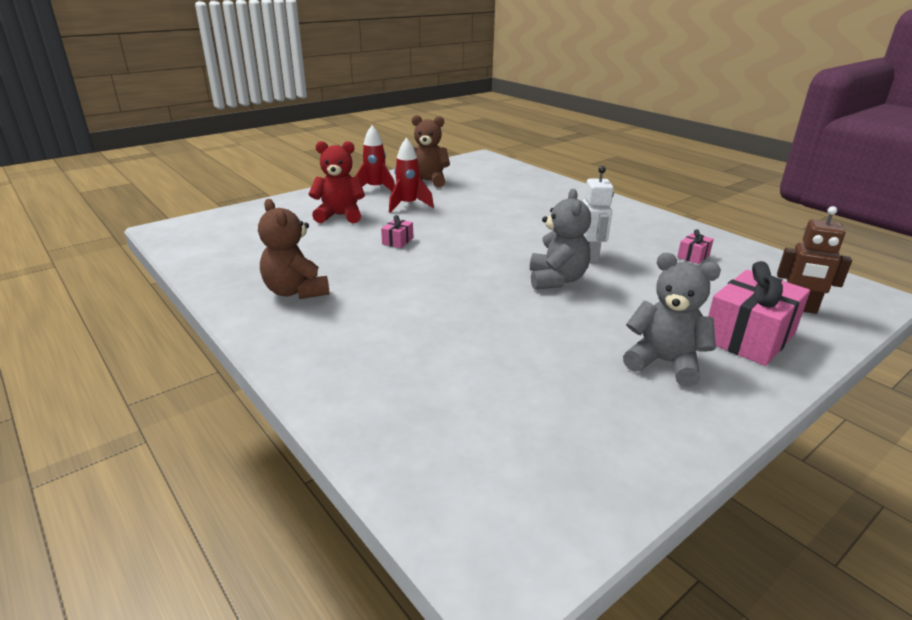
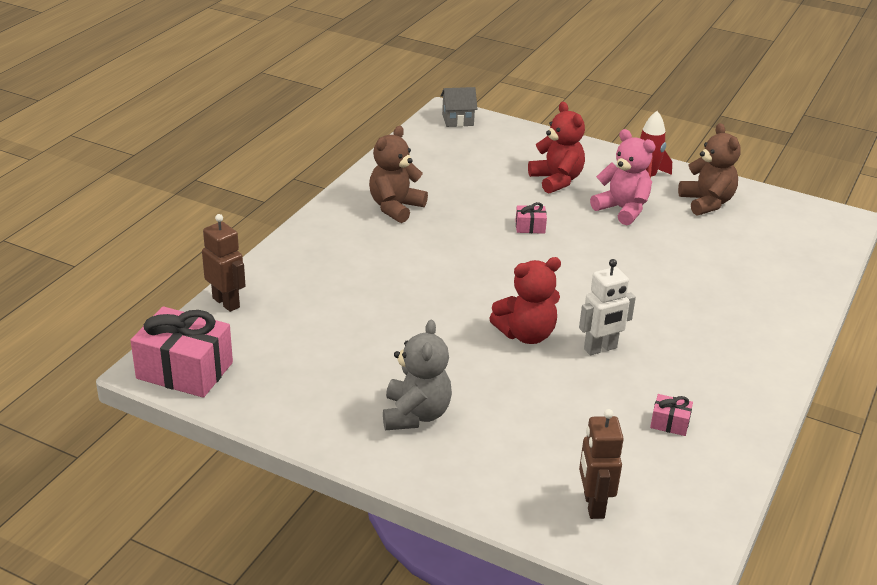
camera: 65 degrees right, 5 degrees up
(185, 228) = (457, 120): none -> grey house
(381, 455) = (226, 302): none -> brown robot
(408, 205) = (622, 209): red rocket -> pink teddy bear
(556, 280) = (526, 334): grey teddy bear -> red teddy bear
(748, 337) = (499, 466): pink gift -> pink gift (184, 370)

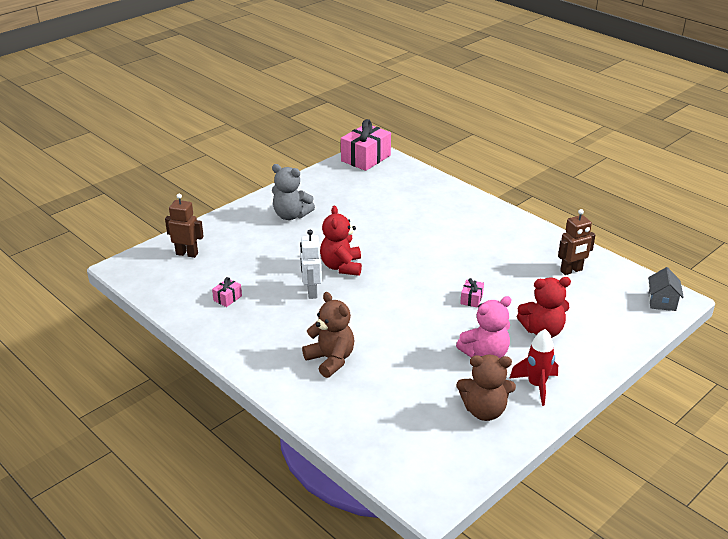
camera: 110 degrees right, 0 degrees up
(226, 302) = (422, 174): brown robot -> brown robot (571, 271)
(395, 207) = (515, 245): brown teddy bear -> brown teddy bear (331, 360)

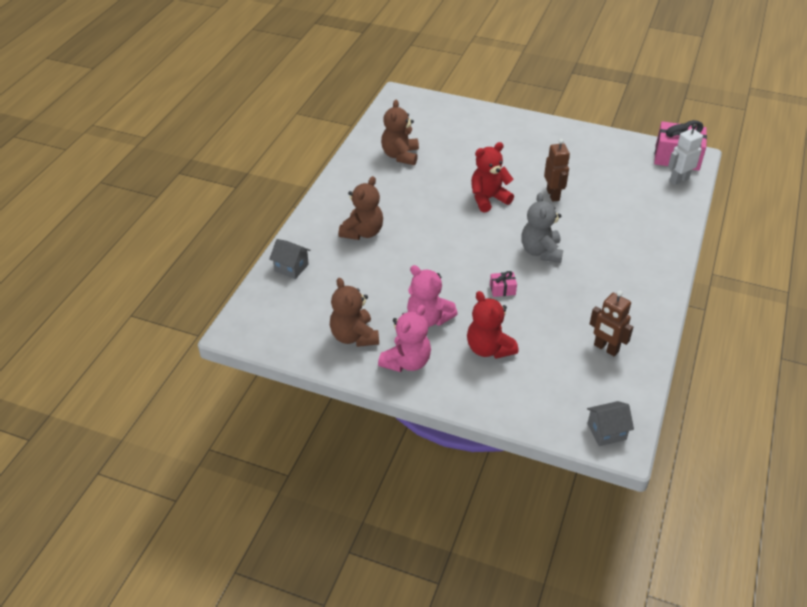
camera: 65 degrees right, 10 degrees up
(187, 254) = (440, 116): brown robot -> brown robot (553, 195)
(227, 298) = (400, 156): pink gift -> brown teddy bear
(291, 215) = (539, 147): grey teddy bear -> grey teddy bear (541, 251)
(311, 292) = (440, 194): white robot -> white robot (679, 180)
(351, 428) = (291, 267): none -> grey house
(536, 385) = (406, 362): red rocket -> pink teddy bear

